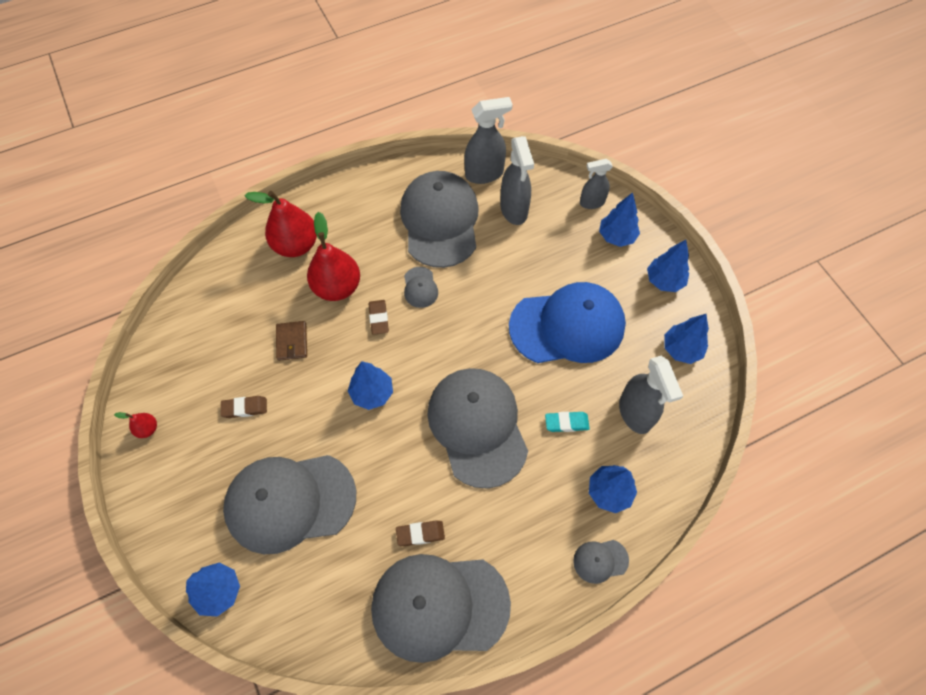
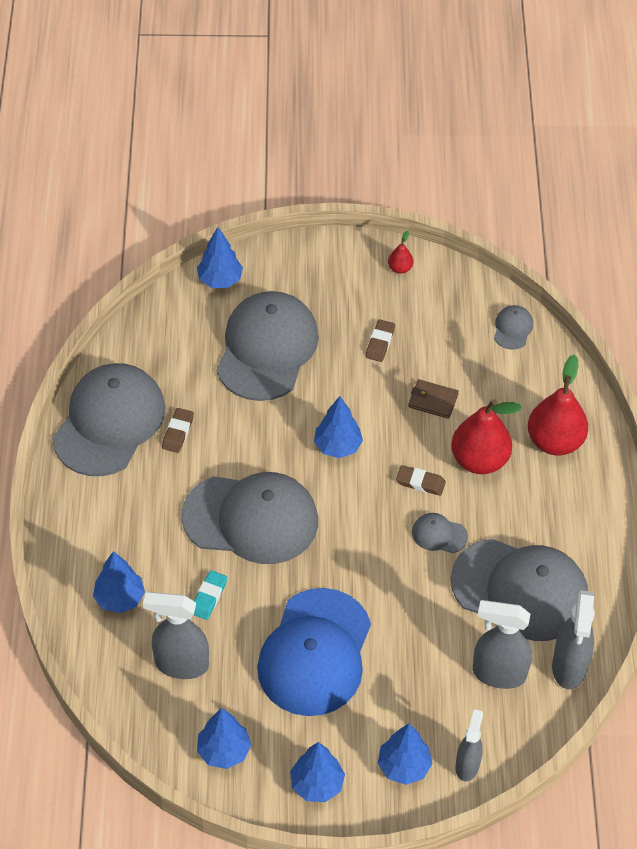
camera: 115 degrees right, 10 degrees down
(600, 560) = (65, 559): grey cap -> grey cap (513, 328)

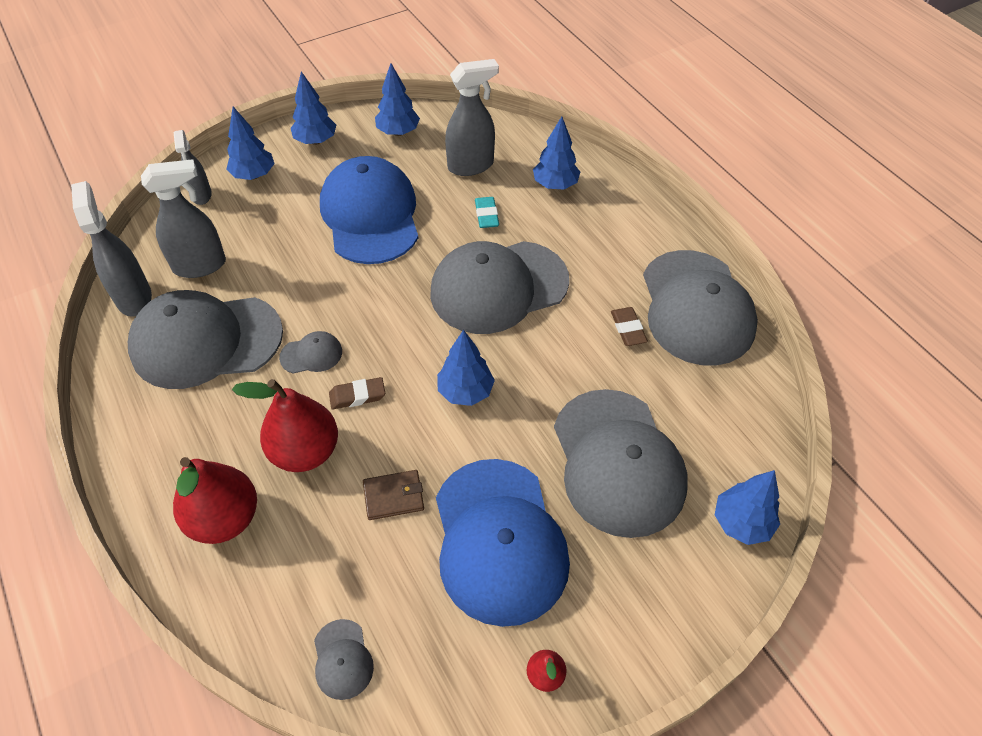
camera: 150 degrees right, 0 degrees up
(380, 343) = (499, 540): brown eraser -> blue cap

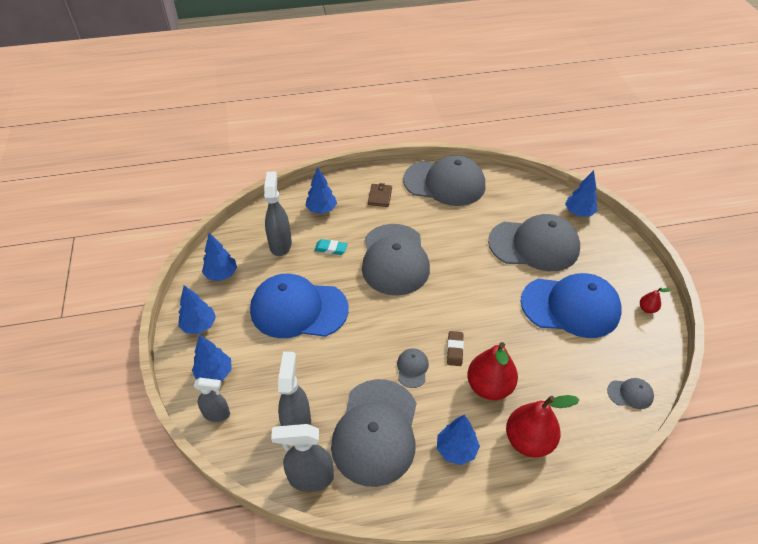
camera: 70 degrees left, 5 degrees down
(393, 496) = (532, 347): brown wallet -> brown wallet (380, 196)
(465, 391) = (469, 296): blue tree -> blue tree (456, 450)
(628, 329) = (449, 214): brown eraser -> none

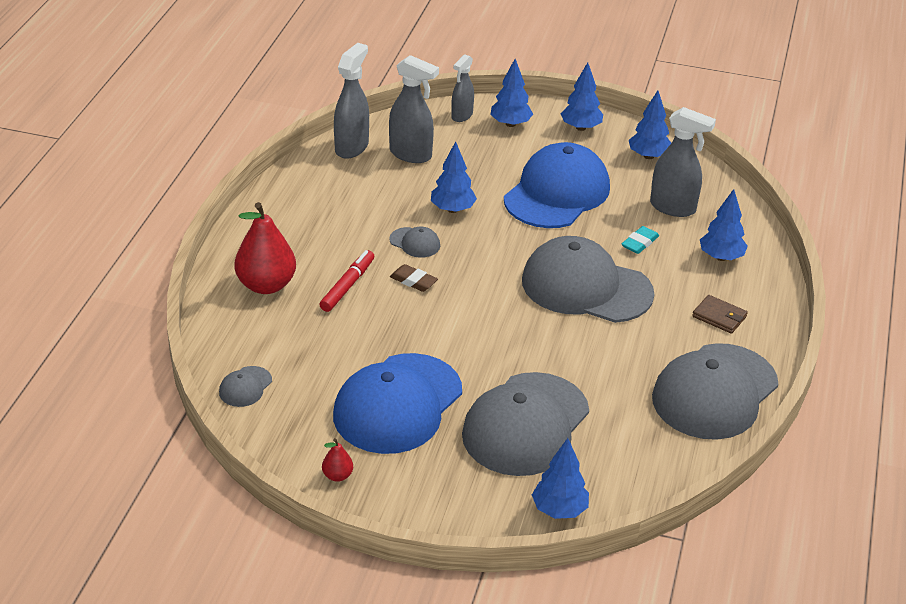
camera: 115 degrees right, 10 degrees down
(376, 431) = (364, 196): grey cap -> none
(456, 450) = (301, 236): blue tree -> blue tree (452, 209)
(489, 387) = (347, 286): red pear -> red marker

